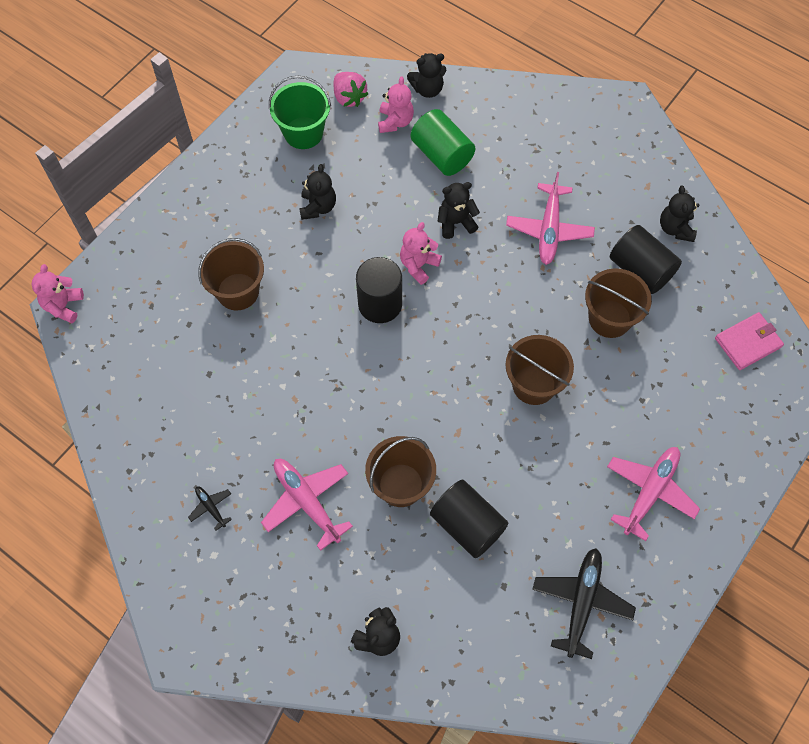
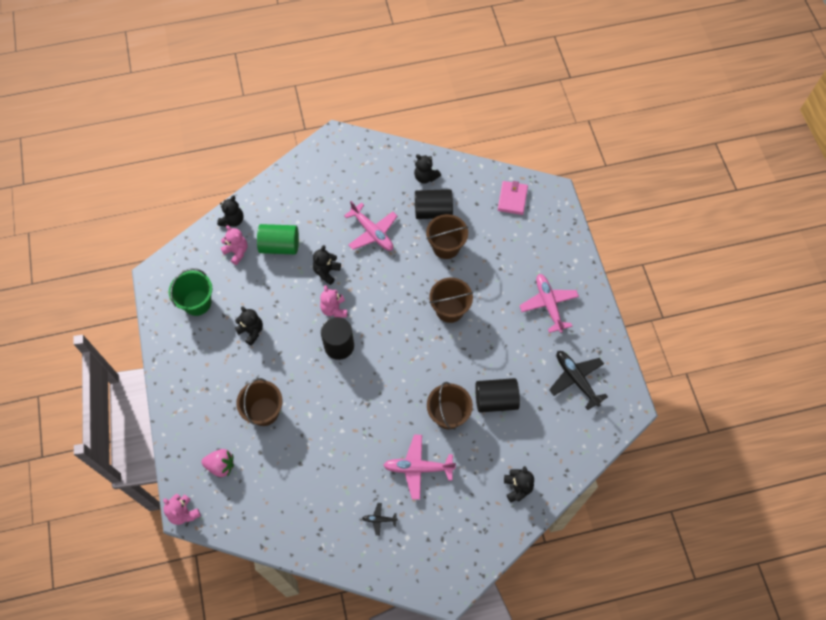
camera: 50 degrees left, 0 degrees up
(349, 97) = (198, 262): pink strawberry -> pink strawberry (221, 465)

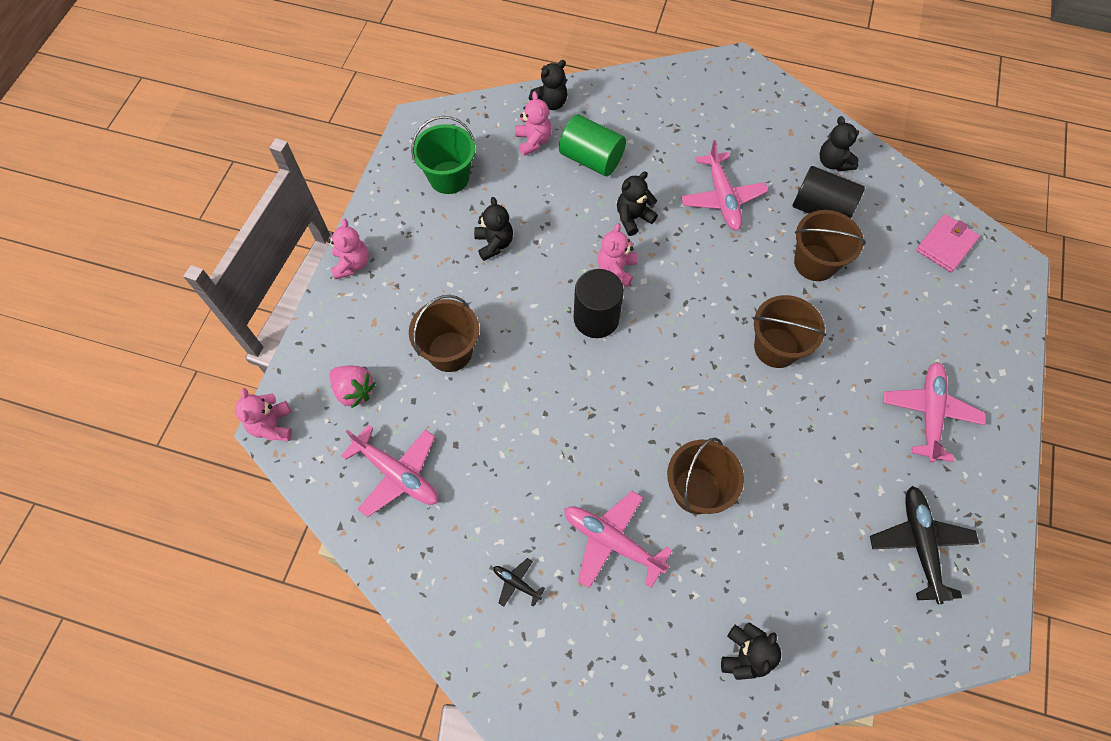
camera: 30 degrees right, 0 degrees up
(169, 390) = (352, 264): none -> pink teddy bear
(277, 499) = (397, 474): none -> pink plane
(495, 400) = (778, 507): black cylinder -> none

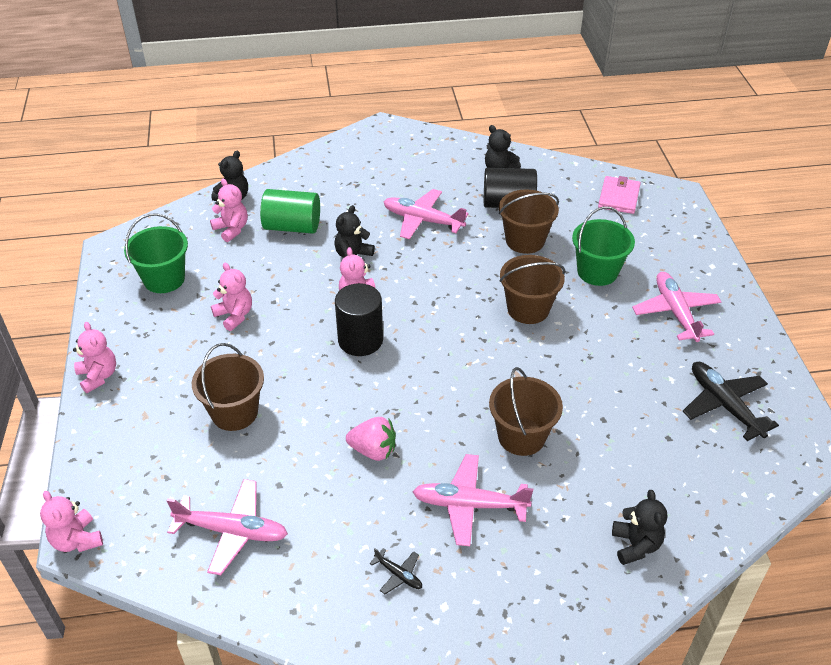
camera: 25 degrees left, 20 degrees down
(354, 391) = (152, 478): pink strawberry -> pink strawberry (373, 450)
(494, 244) = (234, 315): black teddy bear -> pink teddy bear
(516, 583) = (398, 575): black plane -> black plane turned 150 degrees counterclockwise
(722, 198) = (422, 220): pink plane -> pink plane turned 150 degrees clockwise
(871, 331) = (597, 272): none -> green bucket

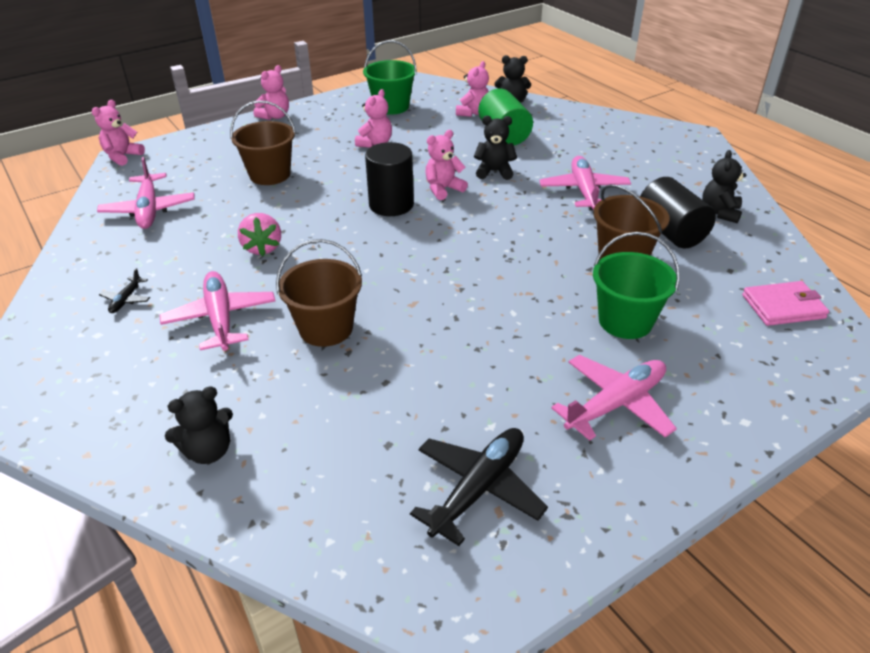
camera: 65 degrees right, 5 degrees down
(528, 309) = (515, 286): brown bucket -> none

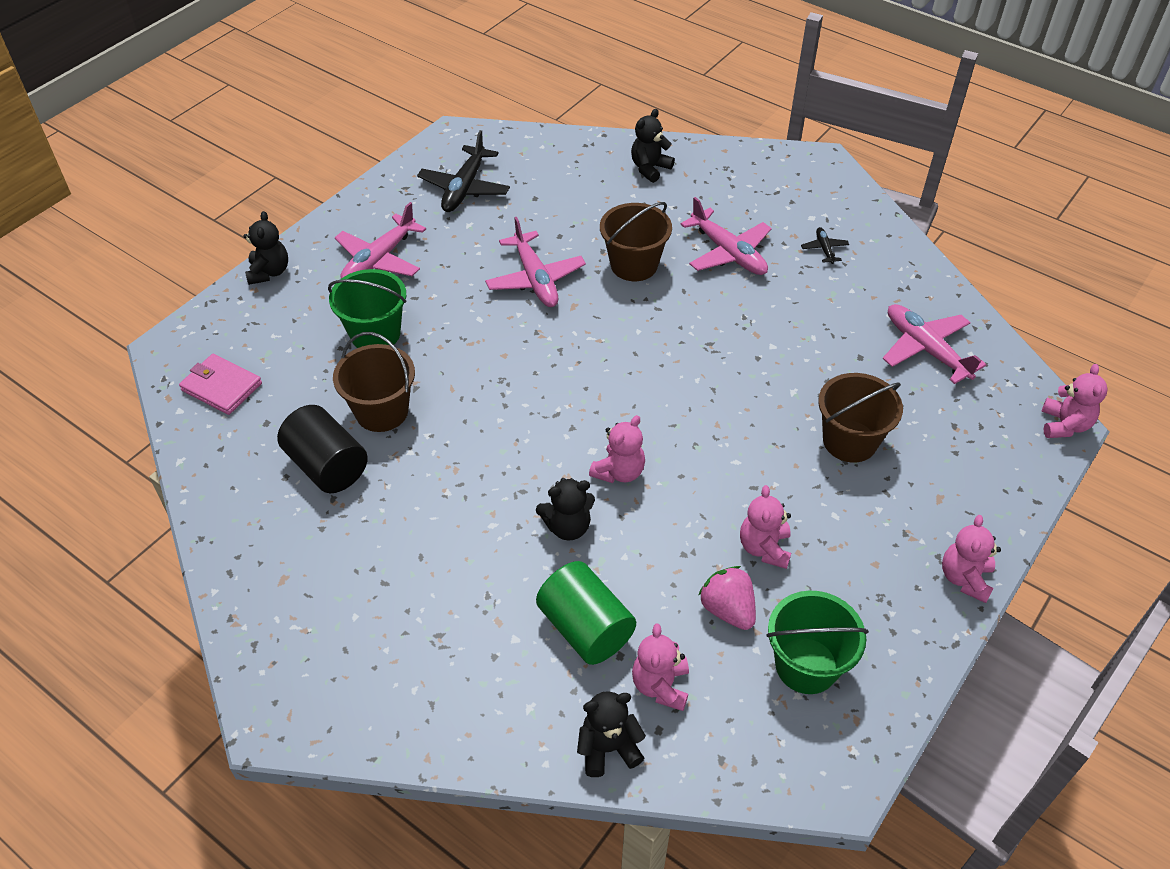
camera: 160 degrees right, 10 degrees up
(262, 248) = (758, 330): pink strawberry -> pink strawberry (727, 609)
(391, 205) = (667, 427): black cylinder -> none
(584, 191) = (439, 517): pink plane -> pink plane (535, 279)
(719, 213) = (263, 519): black teddy bear -> black teddy bear (269, 272)
(783, 307) = (221, 387): pink wallet -> pink wallet turned 60 degrees clockwise

